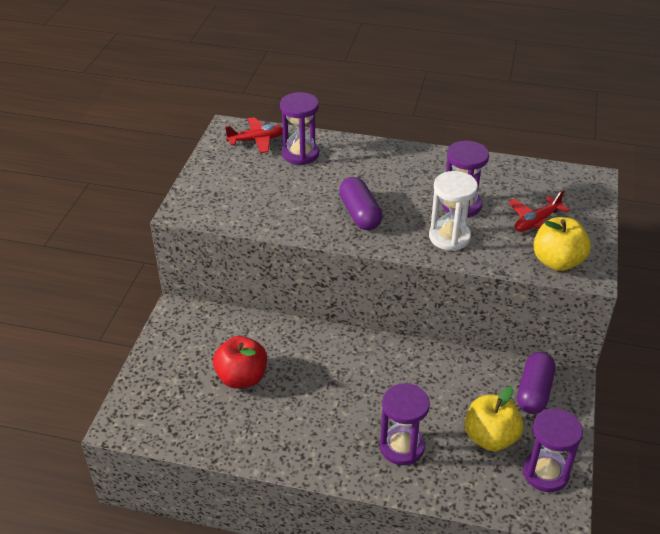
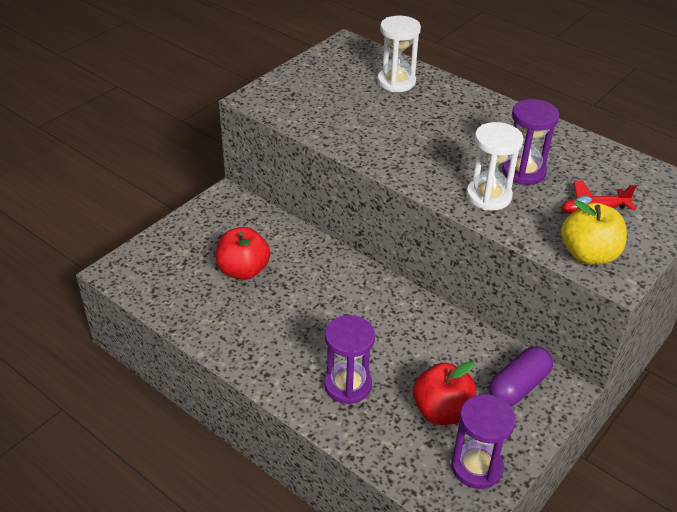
camera: 25 degrees right, 0 degrees up
(256, 140) = (364, 59): red plane -> none
(300, 154) = (396, 82): purple hourglass -> white hourglass
(360, 214) = (414, 149): purple capsule -> none
(490, 437) = (442, 411): yellow apple -> red apple

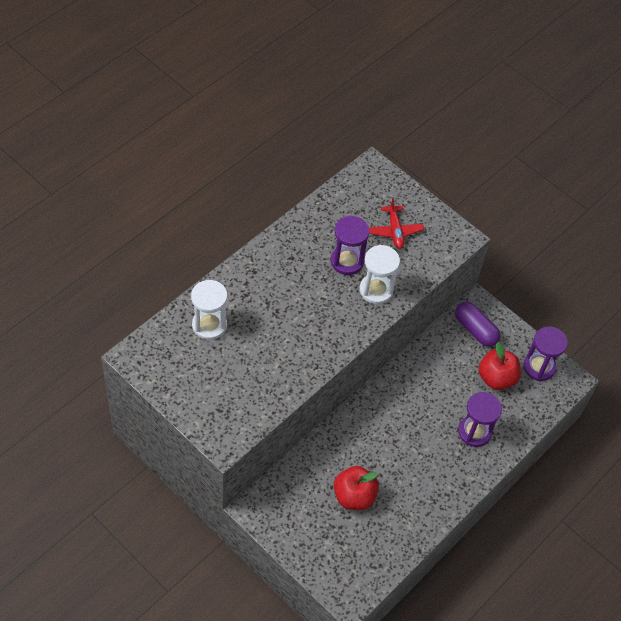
camera: 90 degrees left, 15 degrees up
(588, 254) = (440, 247): yellow apple -> none

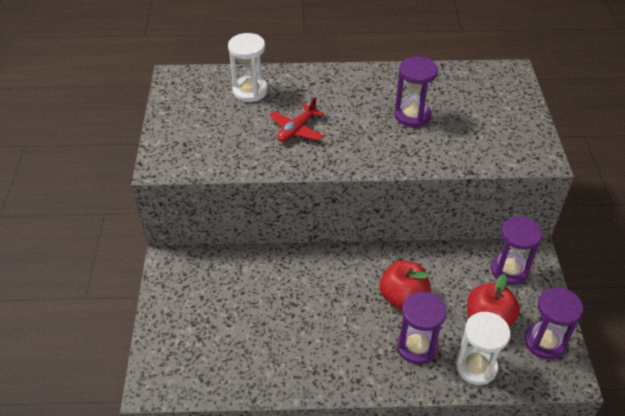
camera: 50 degrees right, 10 degrees down
(354, 496) = (251, 313): red apple -> red apple (403, 297)
(376, 290) = (413, 148): white hourglass -> white hourglass (476, 367)
(395, 231) = (482, 120): red plane -> red plane (297, 130)
(475, 329) = (509, 270): purple capsule -> purple hourglass

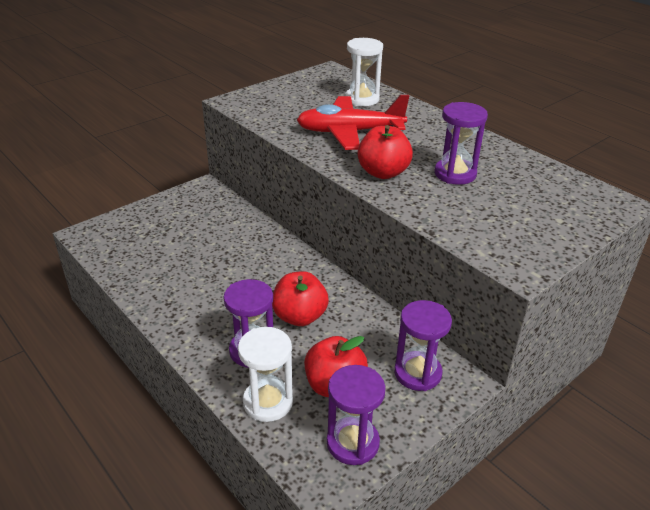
camera: 50 degrees right, 10 degrees down
(297, 130) = (349, 132): red plane -> red plane, size x1.76
(375, 148) = (383, 173): none -> red apple

